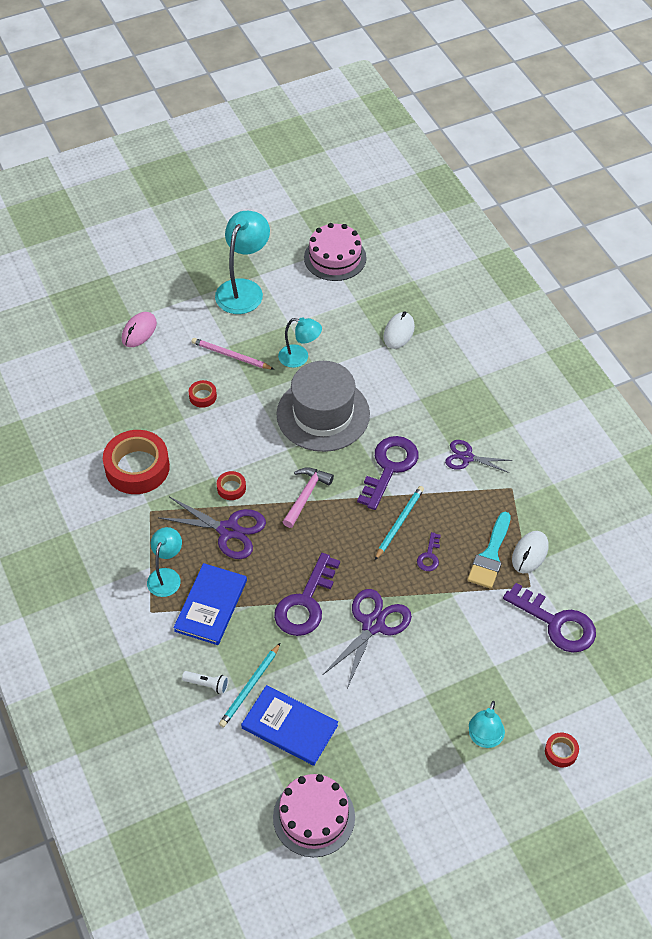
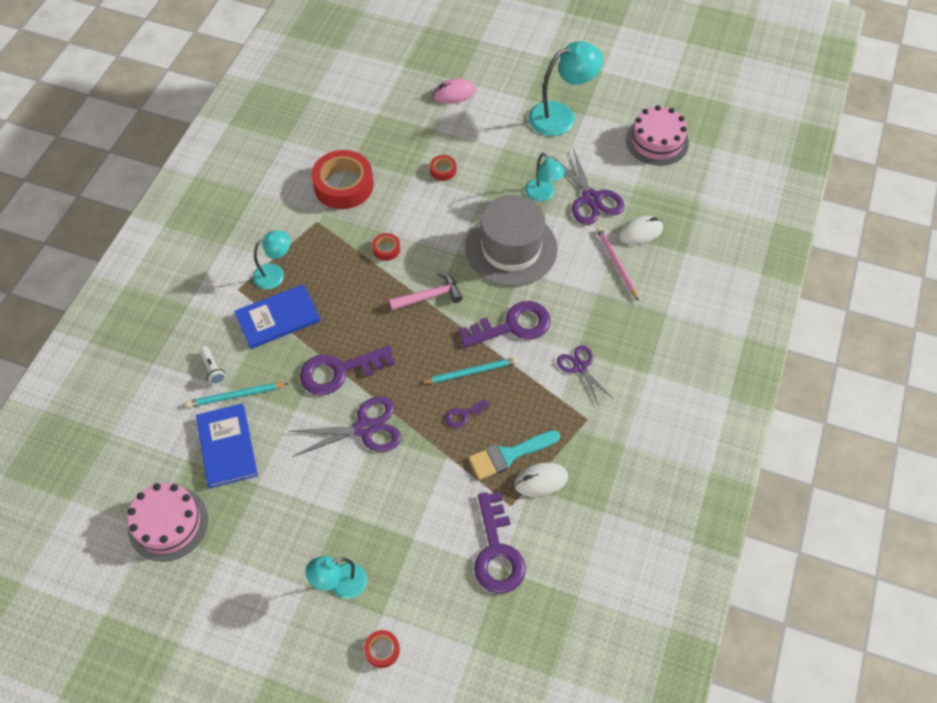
camera: 45 degrees right, 5 degrees up
(228, 530) = (349, 277): purple scissors -> purple scissors (591, 199)
(231, 356) = (496, 156): pink pencil -> pink pencil (616, 263)

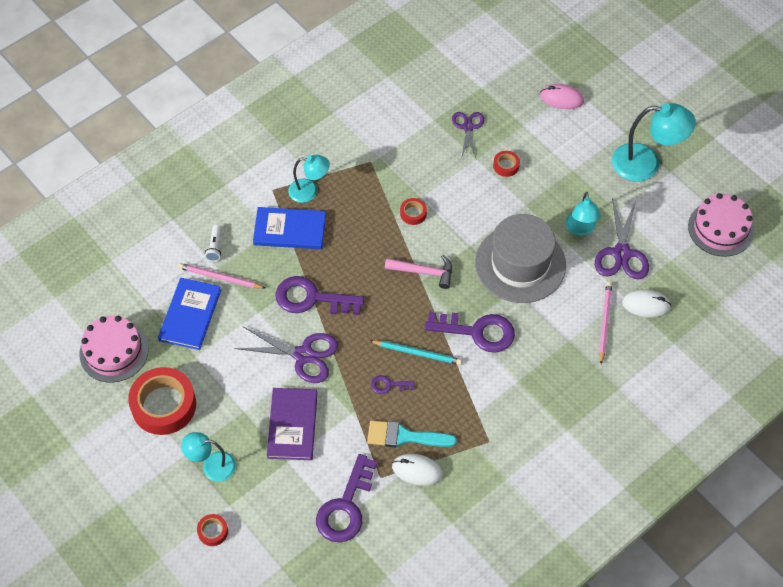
camera: 30 degrees right, 0 degrees up
(236, 396) = (220, 278): turquoise pencil -> pink pencil
(343, 185) = (412, 140): red tape -> red tape (164, 405)
(396, 501) = (292, 425): none -> purple book
(580, 367) = (512, 395): purple scissors -> purple scissors (468, 127)

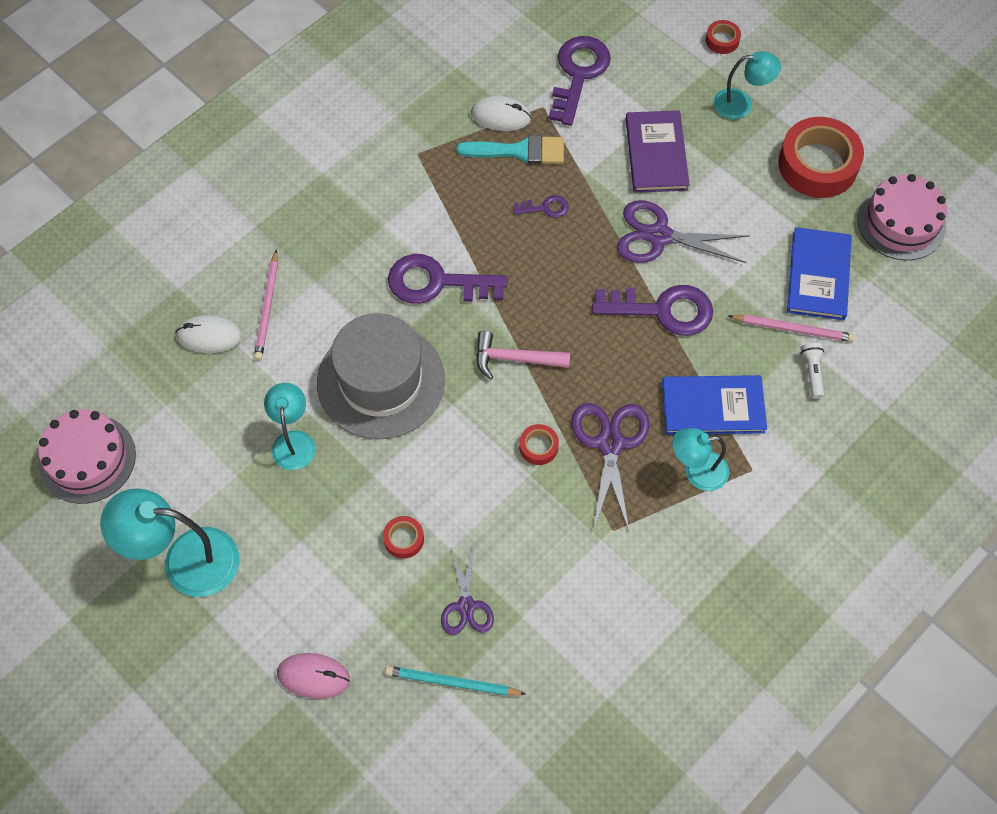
camera: 175 degrees right, 5 degrees up
(417, 353) = (513, 249): turquoise pencil -> turquoise pencil (452, 682)
(621, 253) = (236, 408): purple scissors -> purple scissors (610, 443)

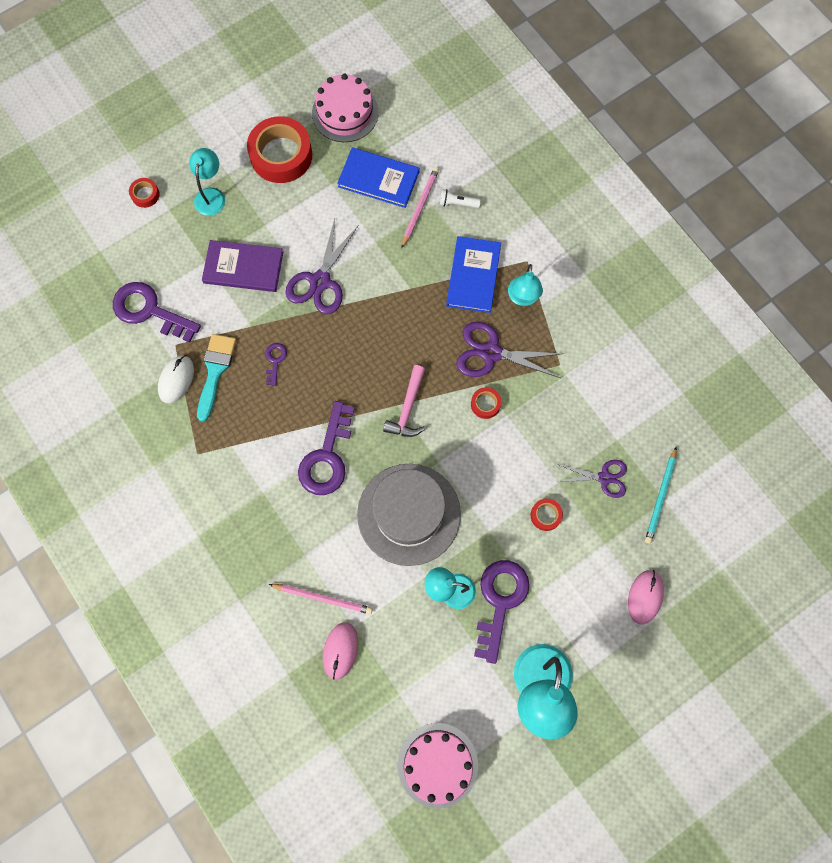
camera: 80 degrees left, 10 degrees up
(209, 336) = (340, 650): white mouse -> pink mouse
(663, 310) = (386, 292): purple key -> purple key (500, 601)

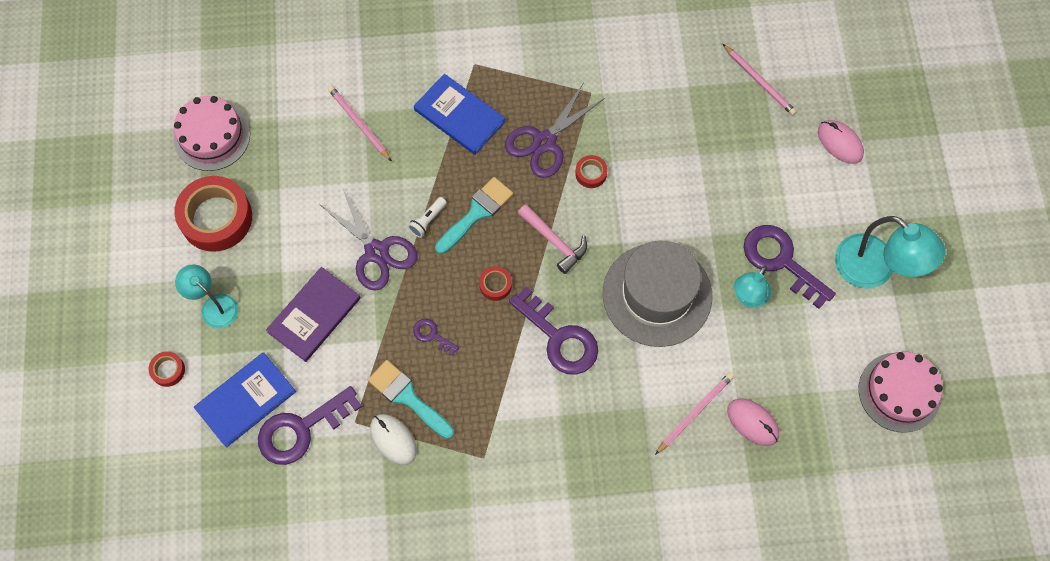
camera: 60 degrees left, 5 degrees down
(378, 179) = (304, 144): blue book -> blue book (245, 400)
(397, 336) = (476, 213): none -> turquoise brush
(457, 203) = (377, 90): white flashlight -> white flashlight (428, 220)
(523, 298) = (508, 87): turquoise lamp -> none
(545, 515) = (724, 181): red tape -> red tape (495, 285)
(604, 478) = (717, 115): purple scissors -> none
(660, 497) = (759, 81): turquoise pencil -> pink pencil

